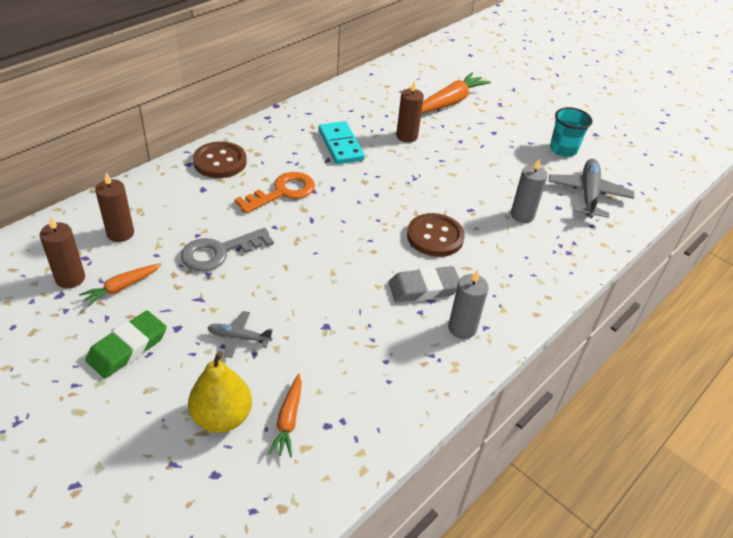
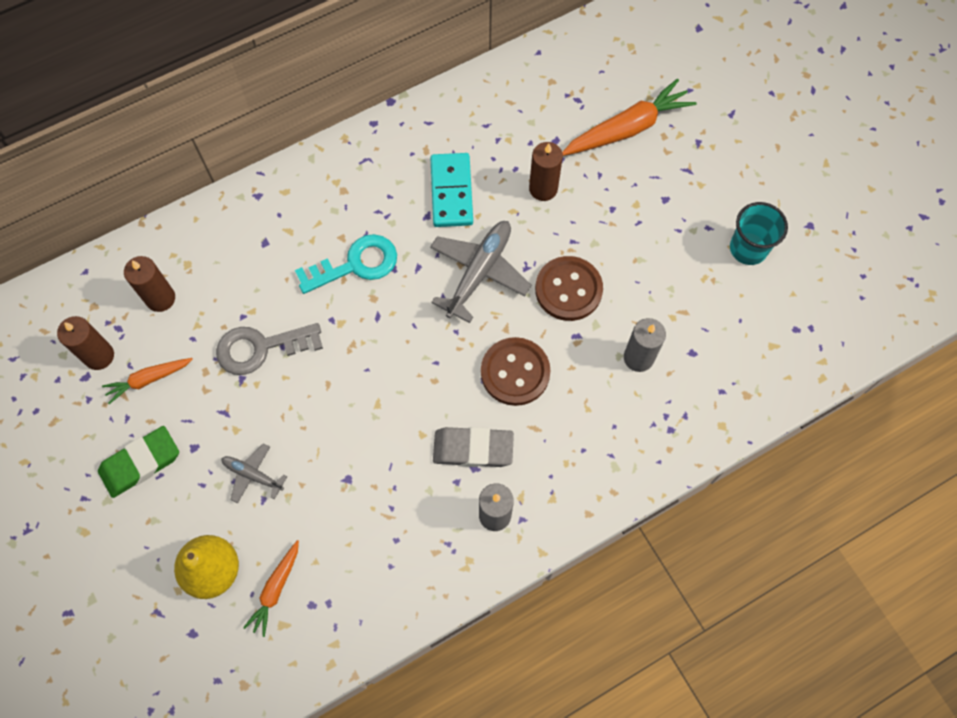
camera: 20 degrees right, 25 degrees up
(220, 162) = (295, 198): brown button -> brown button (568, 290)
(282, 192) = (356, 264): orange key -> turquoise key
(588, 194) = (743, 338): grey plane -> grey plane (479, 272)

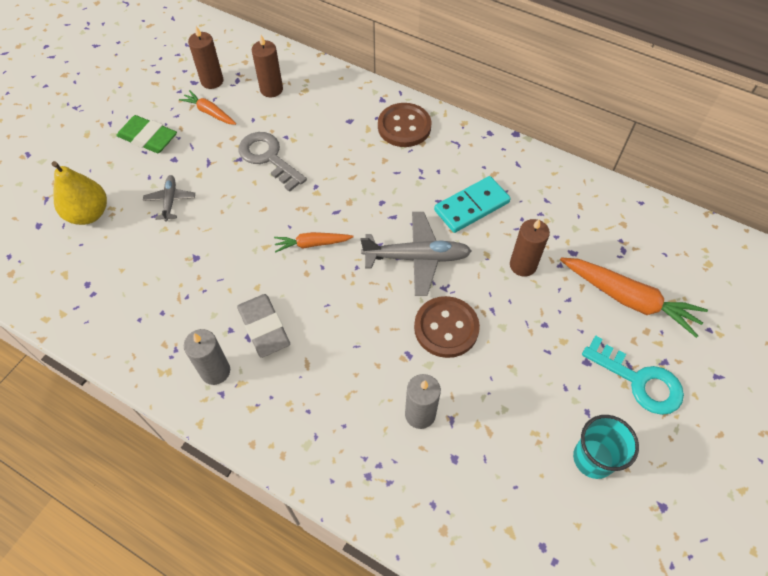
camera: 60 degrees right, 10 degrees down
(276, 589) = (90, 256): orange carrot -> orange carrot (312, 244)
(356, 264) = (368, 178): turquoise key -> turquoise key (639, 381)
(515, 372) = (347, 325): brown button -> brown button (404, 126)

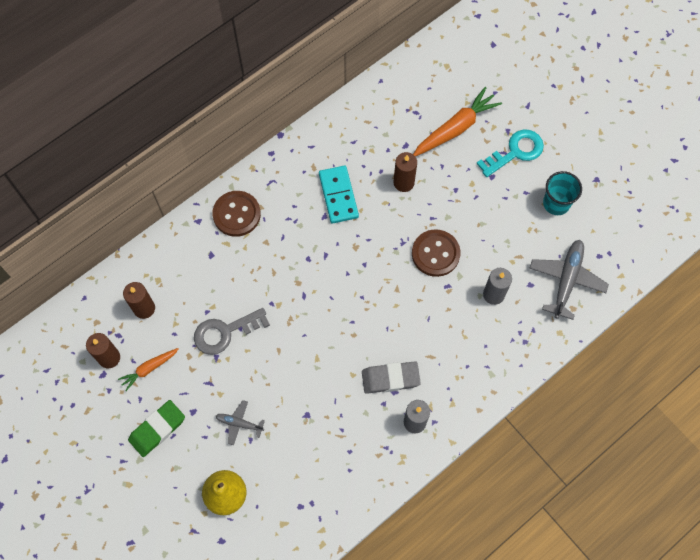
camera: 70 degrees left, 10 degrees up
(312, 244) = (328, 323): orange carrot -> none
(416, 258) = (370, 252): grey plane -> grey plane (566, 280)

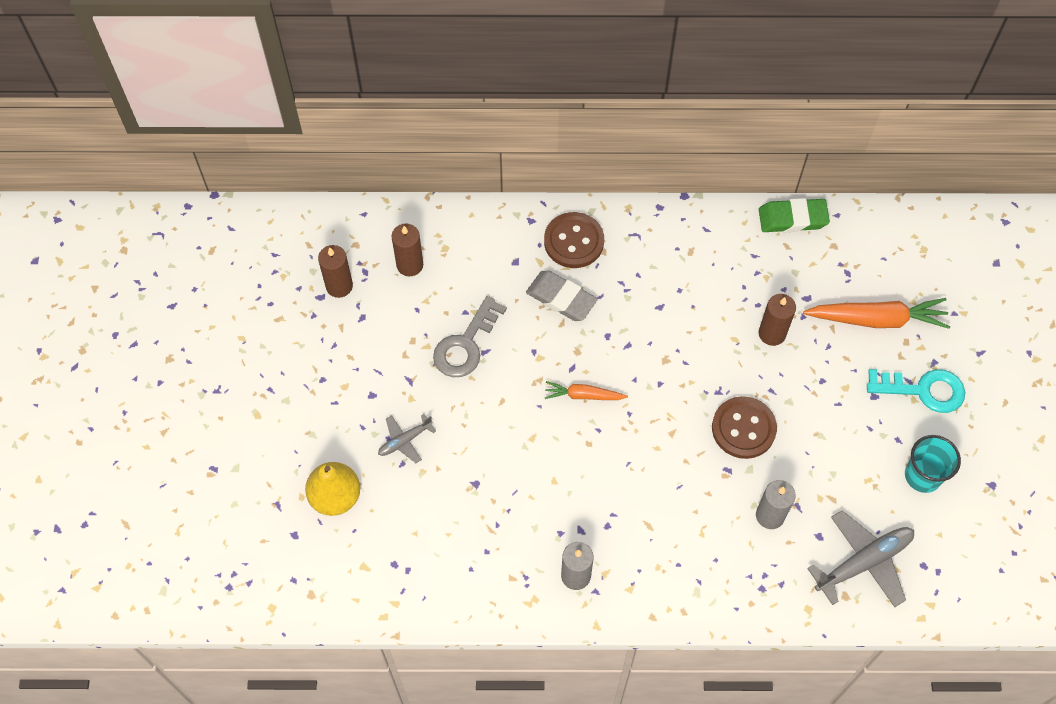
camera: 40 degrees right, 5 degrees down
(149, 369) = (366, 324): orange carrot -> orange carrot (583, 395)
(157, 429) = (326, 385): green eraser -> green eraser (792, 218)
(225, 332) = (465, 344): grey key -> grey key turned 75 degrees counterclockwise
(239, 423) = (405, 440): grey plane -> grey plane turned 90 degrees counterclockwise
(338, 195) = (692, 297): turquoise domino -> none
(390, 378) = (588, 514): grey eraser -> grey eraser (561, 298)

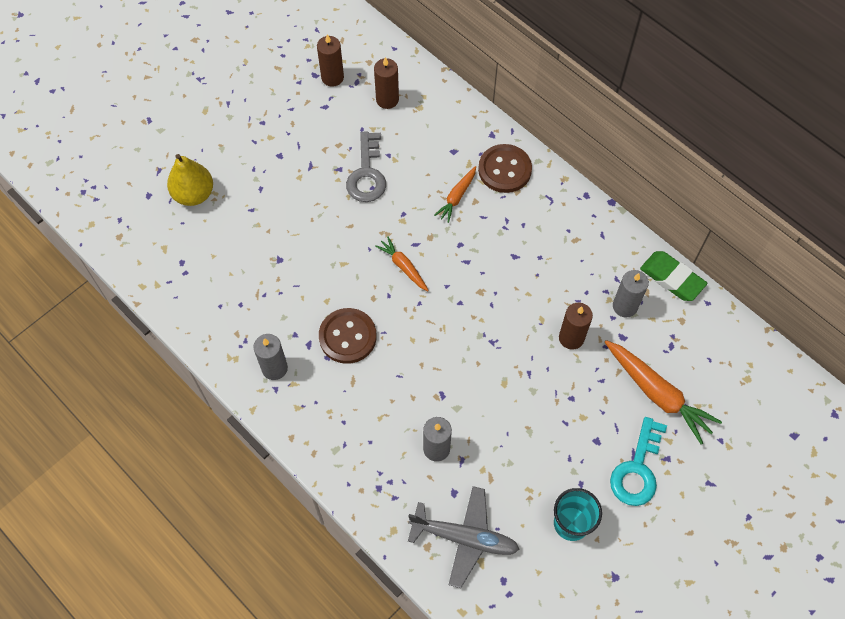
camera: 45 degrees right, 0 degrees up
(405, 440) = (268, 198): grey plane -> none
(465, 344) = (367, 174): grey key -> grey key turned 75 degrees counterclockwise
(561, 298) = (457, 197): grey eraser -> orange carrot
(743, 428) = (482, 379): brown button -> brown button (347, 337)
(783, 272) = (625, 306): none -> grey candle
(923, 390) = (637, 469): turquoise key -> turquoise key turned 60 degrees clockwise

